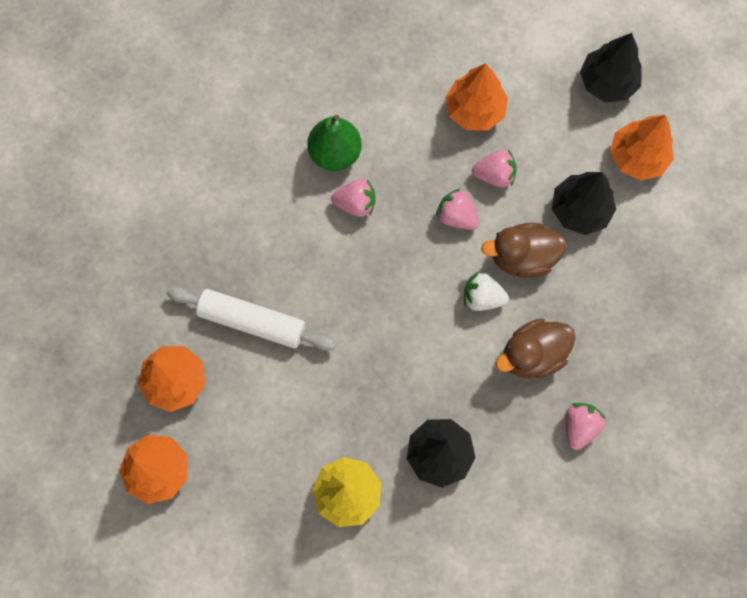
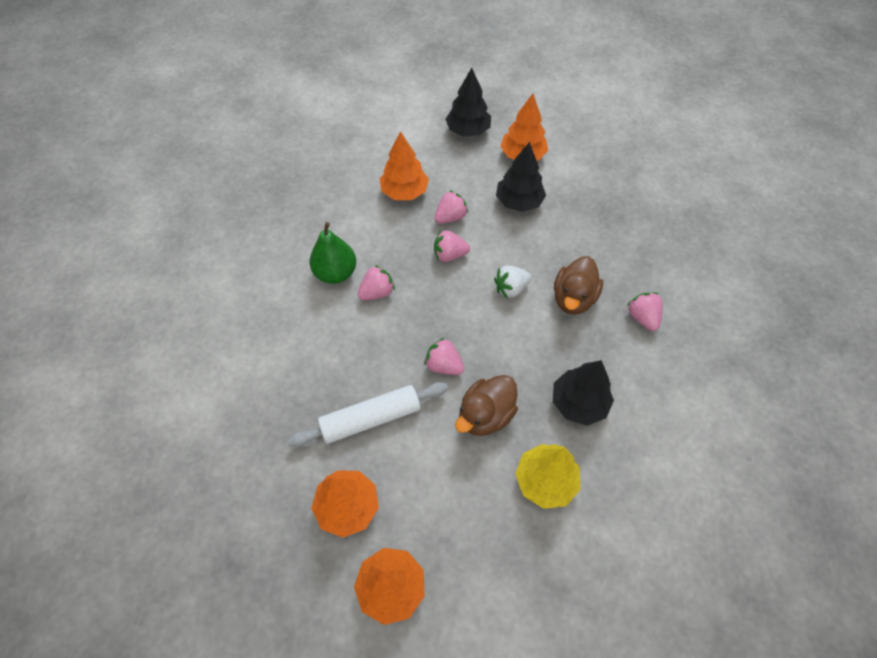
camera: 40 degrees left, 15 degrees down
(354, 323) = (444, 365): none -> pink strawberry
(522, 257) = (511, 249): brown duck -> brown duck (485, 415)

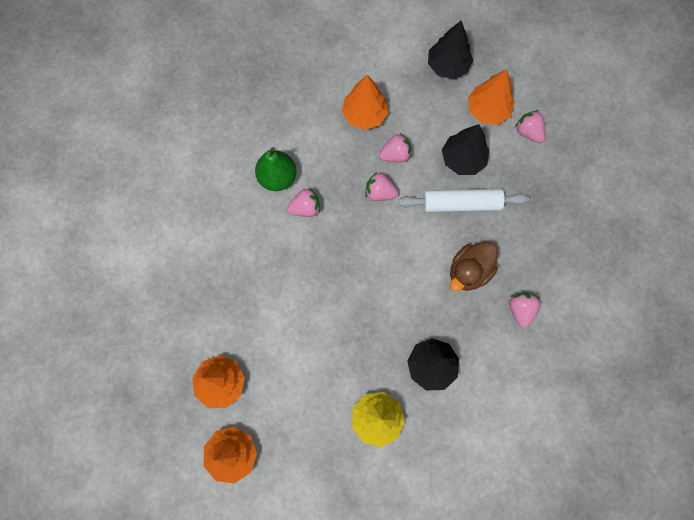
camera: 20 degrees right, 15 degrees up
(371, 418) = (262, 319): white rolling pin -> white rolling pin (461, 204)
(444, 365) = (335, 294): pink strawberry -> pink strawberry (528, 132)
(485, 415) = (352, 348): brown duck -> none
(510, 288) = (419, 243): white strawberry -> none

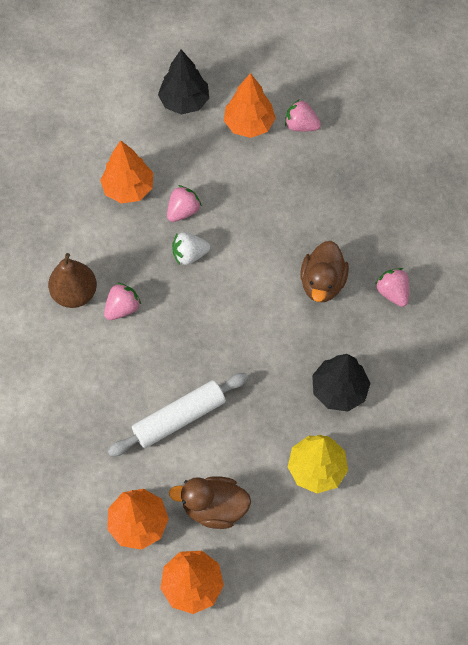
camera: 30 degrees left, 10 degrees down
(277, 178) = (75, 294): green pear -> brown pear
(282, 403) = (214, 507): none -> brown duck
(380, 193) = (189, 255): pink strawberry -> white strawberry
(461, 204) = (276, 224): white rolling pin -> white rolling pin (179, 418)
(462, 159) = (252, 182): black tree -> none

